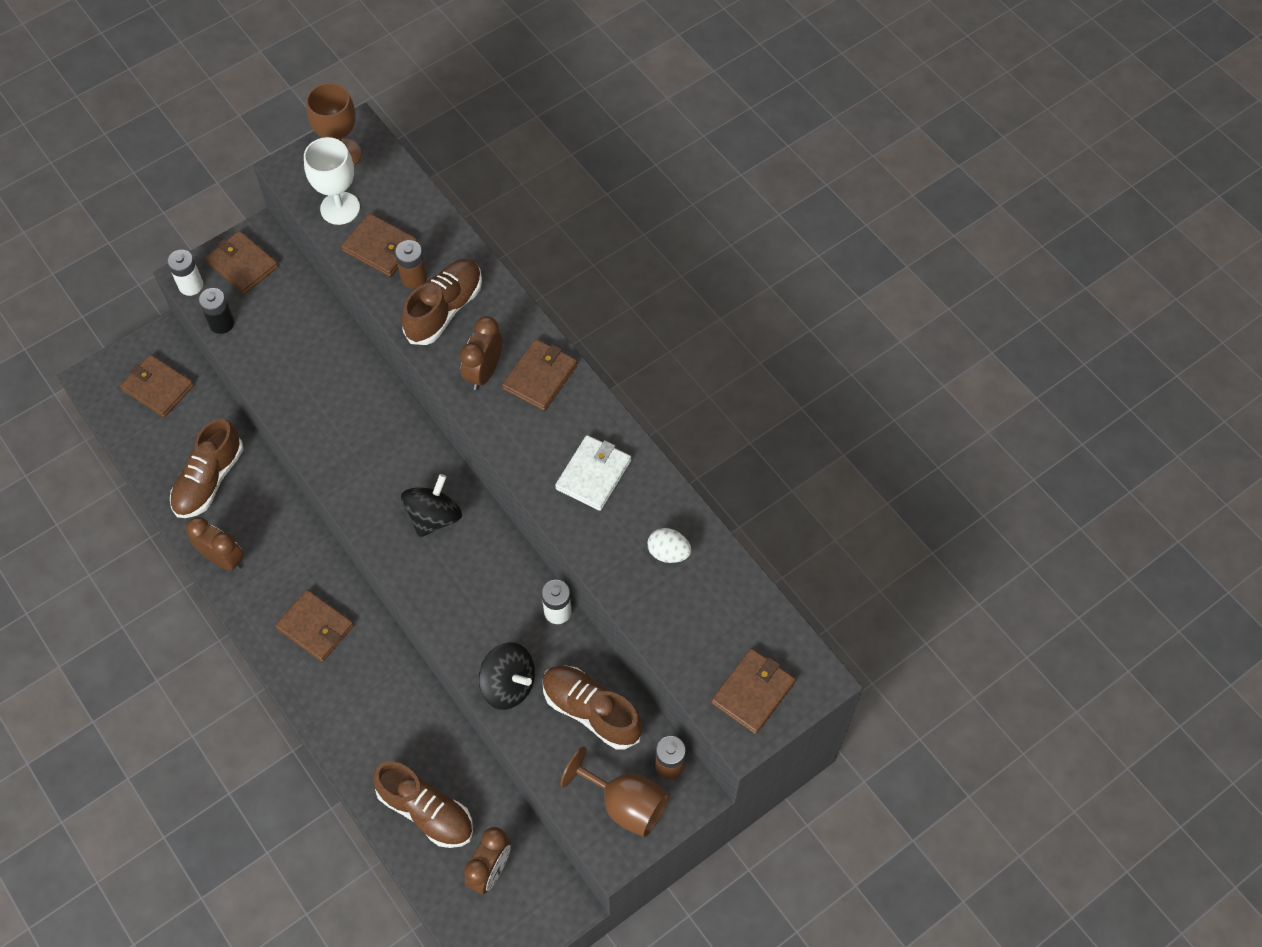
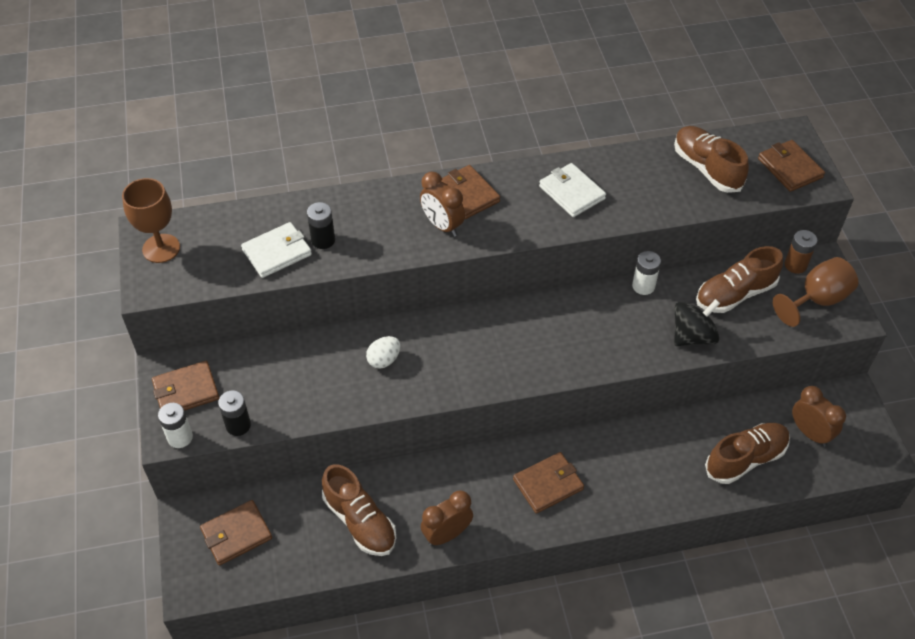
camera: 65 degrees left, 10 degrees down
(340, 208) = (216, 266): white goblet -> none
(380, 247) = (277, 252): brown wallet -> white wallet
(414, 278) = (323, 240): brown battery -> black battery
(434, 517) = (521, 335): black spinning top -> none
(444, 309) = (367, 231): brown shoe -> brown shoe (706, 168)
(668, 553) = (659, 174): white egg -> white egg (384, 360)

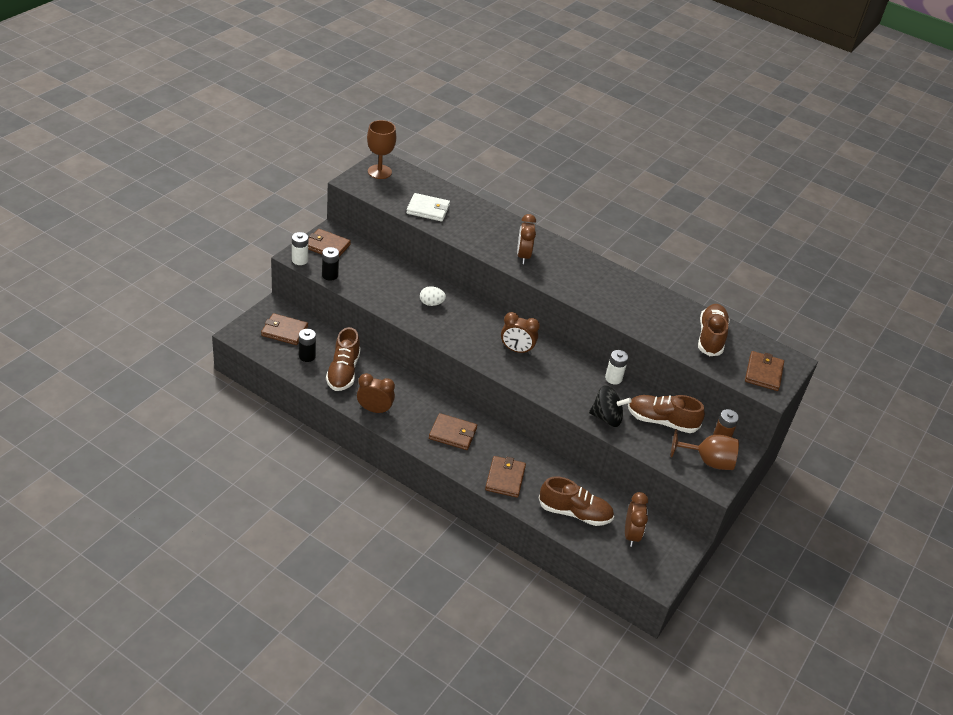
camera: 40 degrees right, 10 degrees down
(323, 240) = (456, 220): black battery -> black battery (307, 356)
(467, 194) = (556, 254): brown wallet -> brown wallet (505, 478)
(528, 337) = (516, 350): none -> brown clock
(571, 192) = (614, 292): white wallet -> none

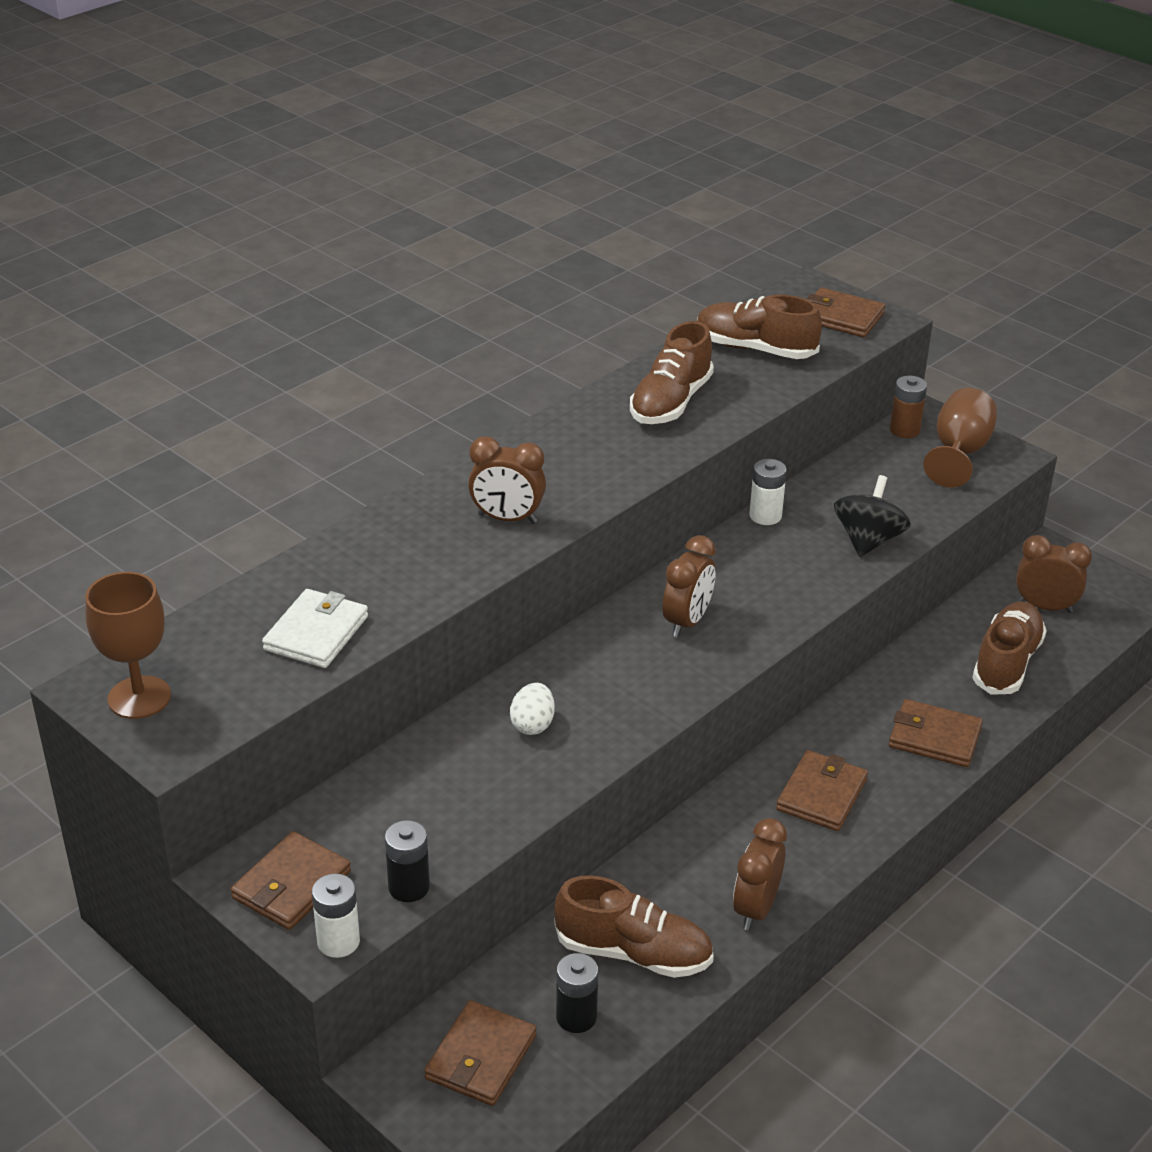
camera: 75 degrees left, 5 degrees down
(661, 421) = (871, 482): brown shoe -> brown shoe (670, 402)

